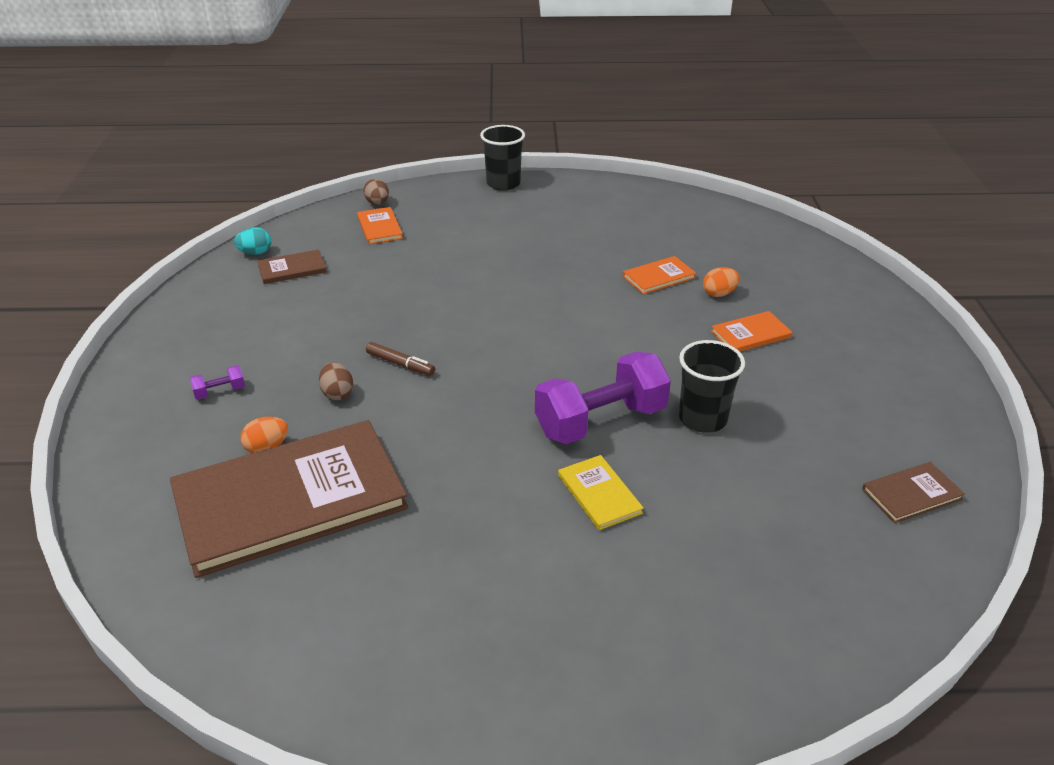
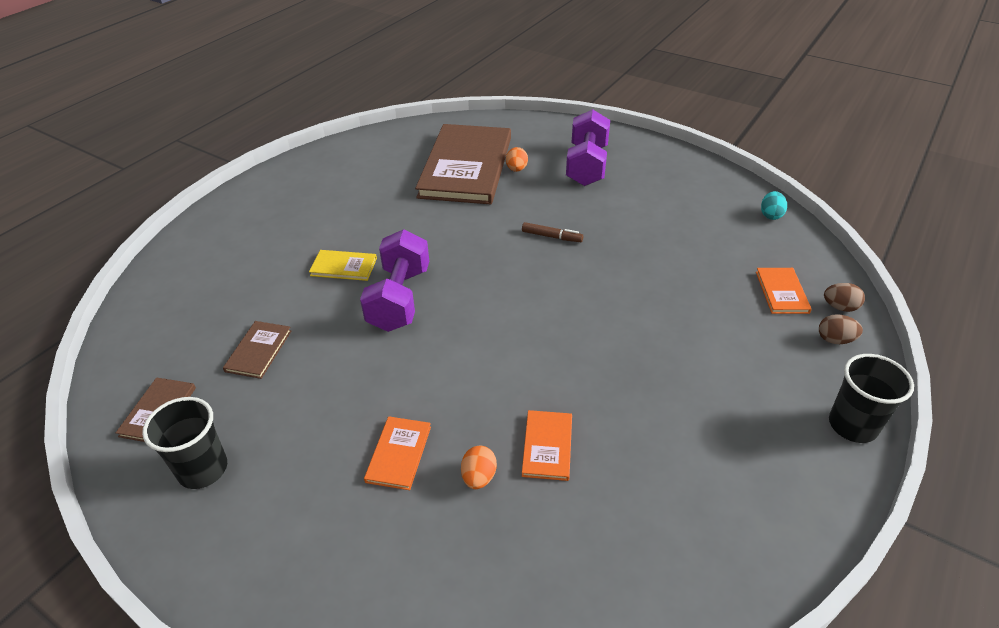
camera: 125 degrees right, 5 degrees up
(220, 392) = (587, 165): purple dumbbell -> purple dumbbell, size x2.48
(292, 269) = (730, 225): brown book -> brown book (258, 351)
(337, 393) = (543, 204): brown egg -> brown egg (835, 340)
(379, 227) = (782, 292): orange book -> orange book turned 75 degrees clockwise
(400, 364) = (552, 237): brown marker -> brown marker turned 135 degrees counterclockwise
(702, 419) = (344, 350): black cup -> black cup (203, 469)

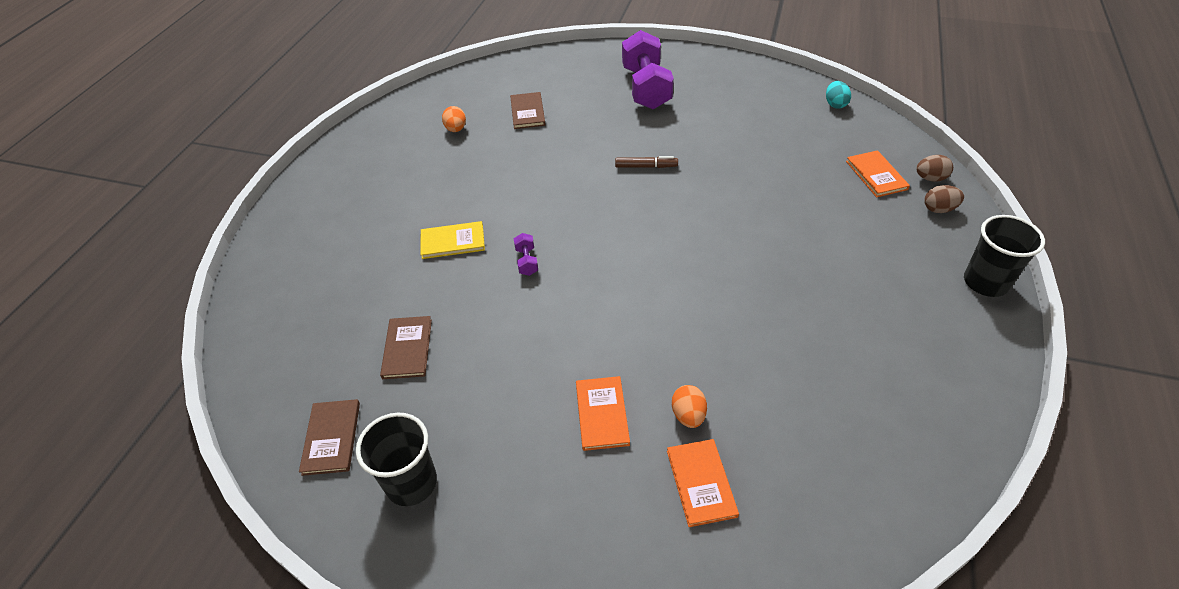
camera: 15 degrees left, 5 degrees up
(399, 299) = (527, 261): purple dumbbell -> purple dumbbell, size x0.40
(466, 167) = (527, 112): brown book -> brown book, size x0.41
(516, 169) = (579, 105): orange egg -> orange egg (456, 129)
(547, 446) = (737, 369): orange book -> orange book (701, 483)

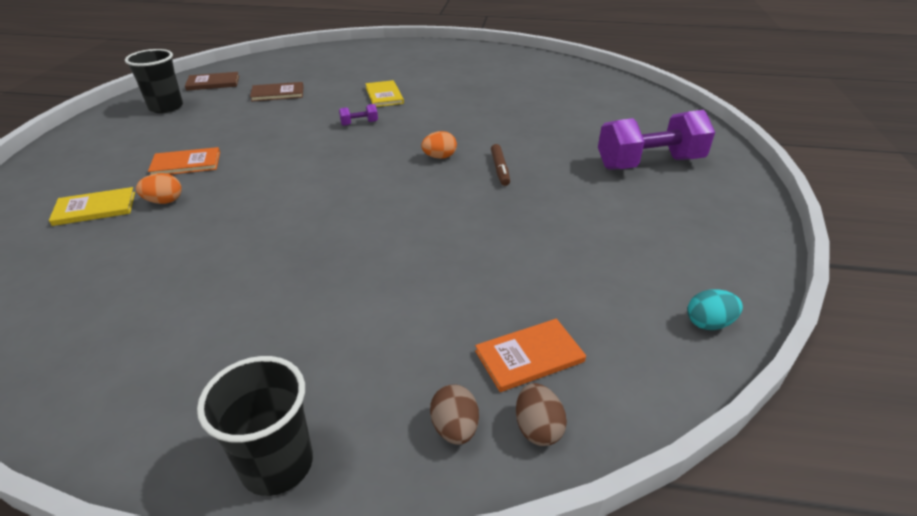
camera: 80 degrees right, 10 degrees down
(456, 129) = (528, 82): orange egg -> orange egg (439, 157)
(527, 112) = (568, 107): brown book -> none
(701, 483) = (95, 208): orange book -> yellow book

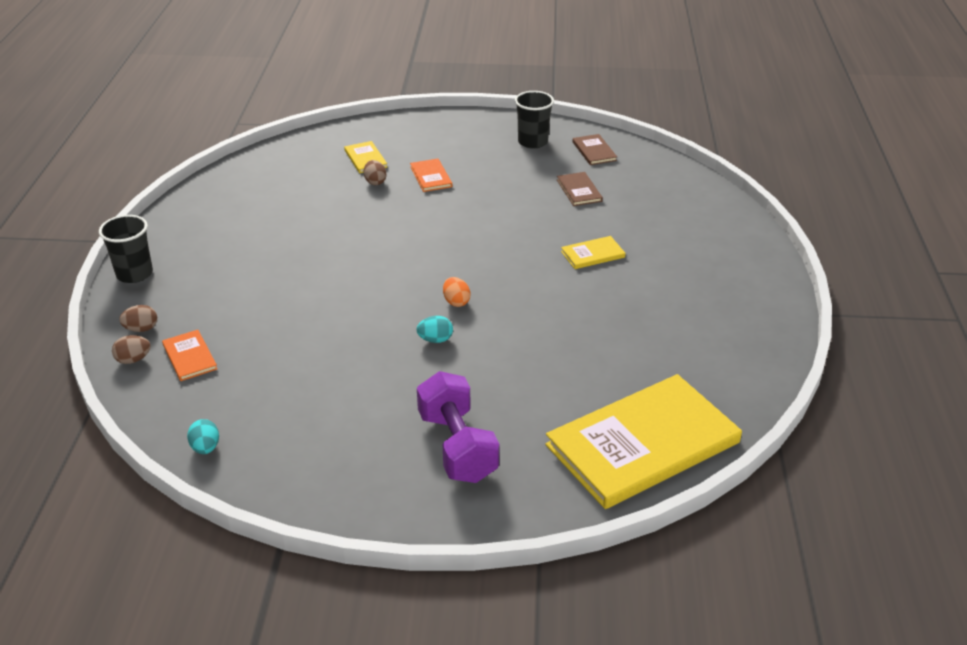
camera: 85 degrees right, 0 degrees up
(164, 201) = (375, 182): orange egg -> brown egg
(359, 123) = (520, 247): purple dumbbell -> none
(500, 169) = (435, 340): brown marker -> turquoise egg
(622, 97) = (642, 444): none -> yellow book

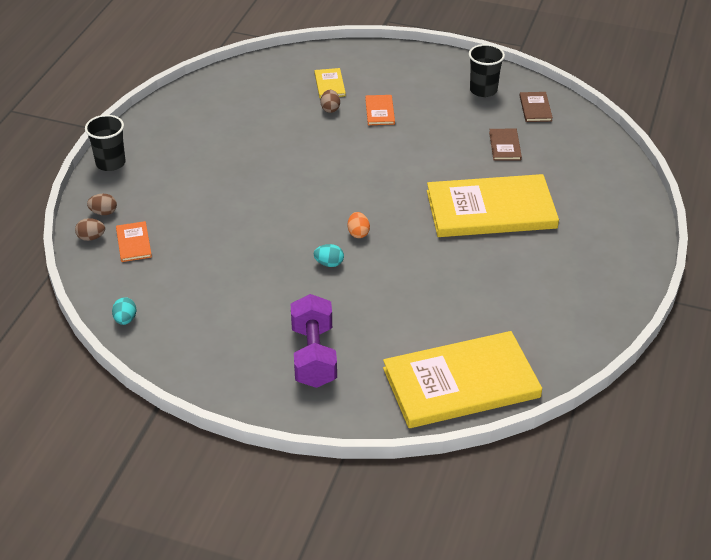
camera: 15 degrees right, 5 degrees up
(592, 254) = (491, 209): yellow book -> yellow book, size x2.45

